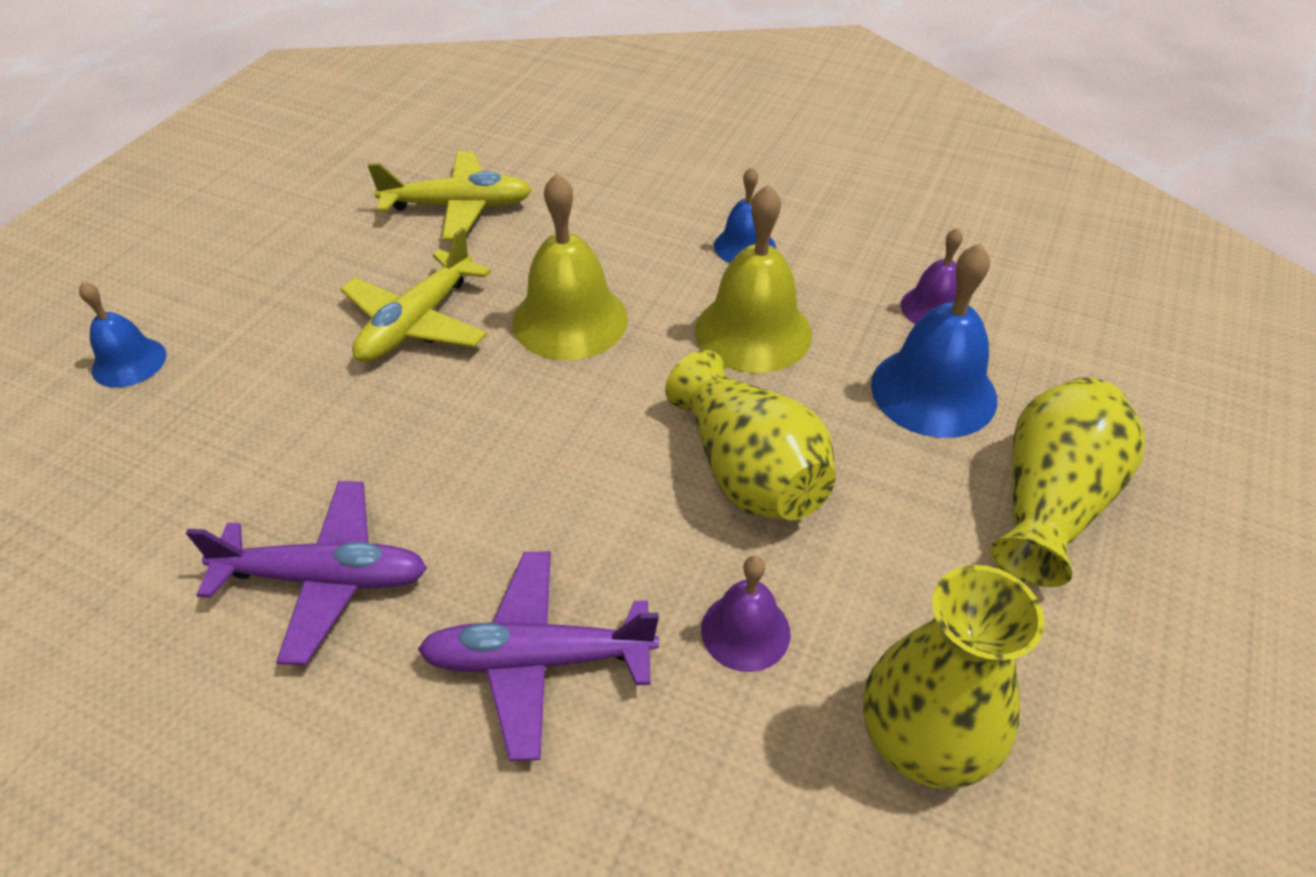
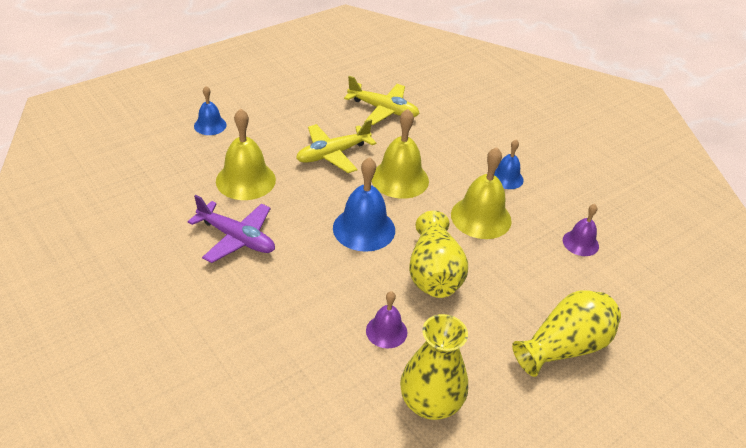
camera: 25 degrees right, 5 degrees down
(272, 445) = (245, 180): none -> yellow bell
(538, 659) = (297, 303): purple plane -> none
(933, 391) = (548, 278): blue bell -> blue bell (364, 229)

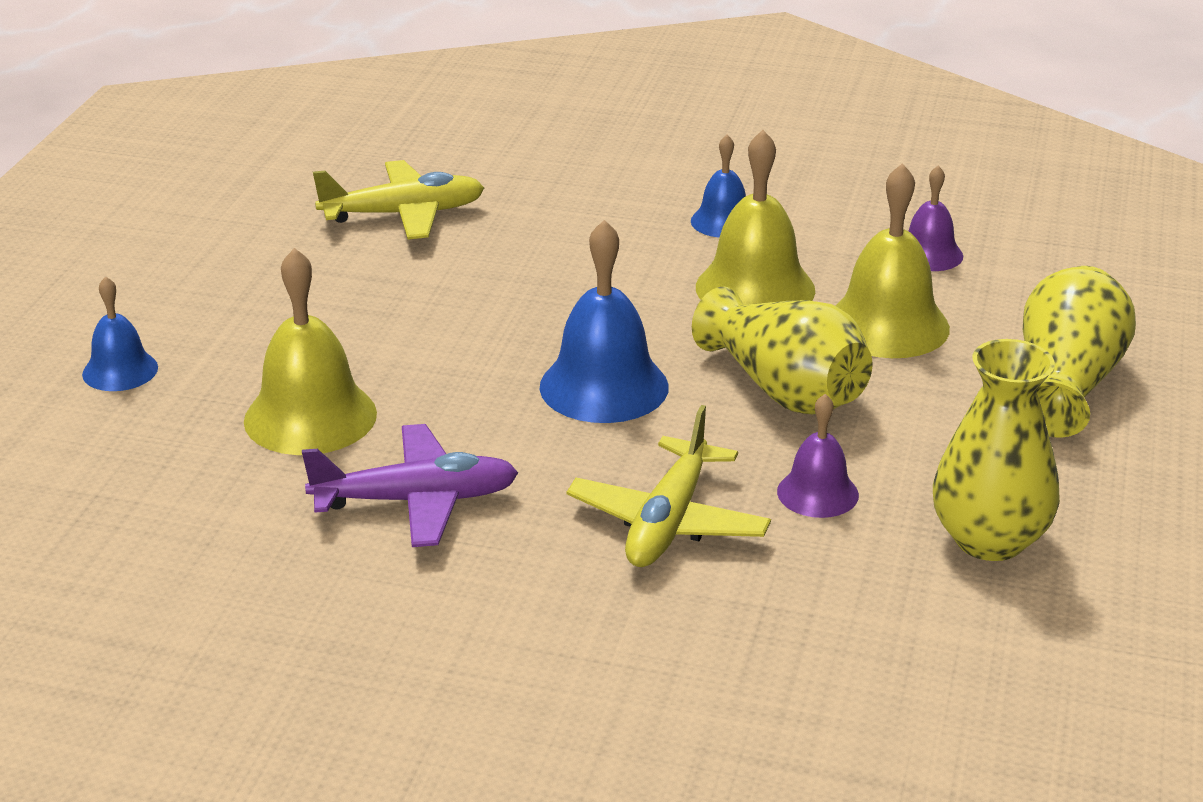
camera: 35 degrees left, 10 degrees down
(333, 154) = (408, 312): yellow plane -> yellow plane (668, 522)
(400, 179) = (566, 296): yellow bell -> yellow bell (887, 325)

